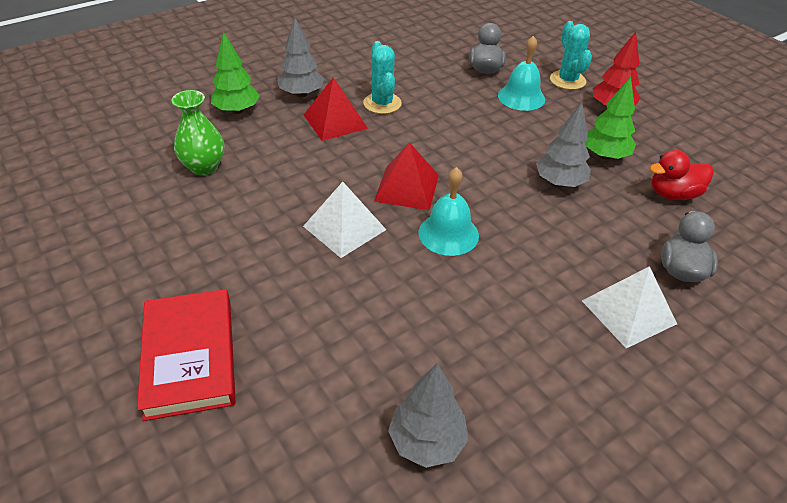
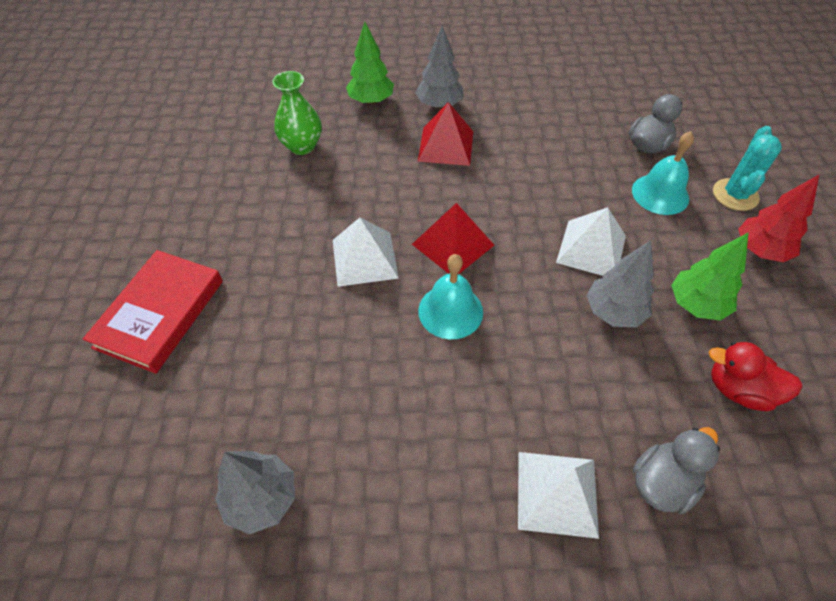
camera: 35 degrees right, 10 degrees up
(382, 103) = (505, 144): turquoise cactus -> none
(508, 149) = (591, 249): none -> white pyramid

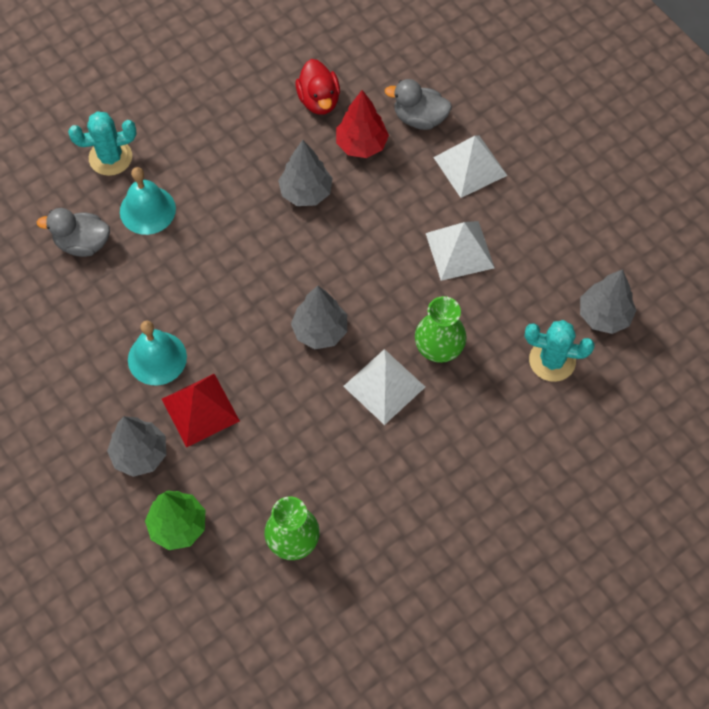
camera: 125 degrees left, 10 degrees up
(160, 313) = (549, 495): red book -> none
(265, 406) = (552, 360): none -> turquoise cactus
(363, 318) = (438, 348): none -> green vase
(450, 311) = (386, 295): turquoise bell -> turquoise bell (157, 358)
(453, 244) = (320, 331): red pyramid -> grey tree
(591, 249) = (251, 232): white pyramid -> white pyramid (459, 250)
(696, 305) = (259, 145): green tree -> none
(760, 250) = (170, 123): red tree -> red tree (361, 145)

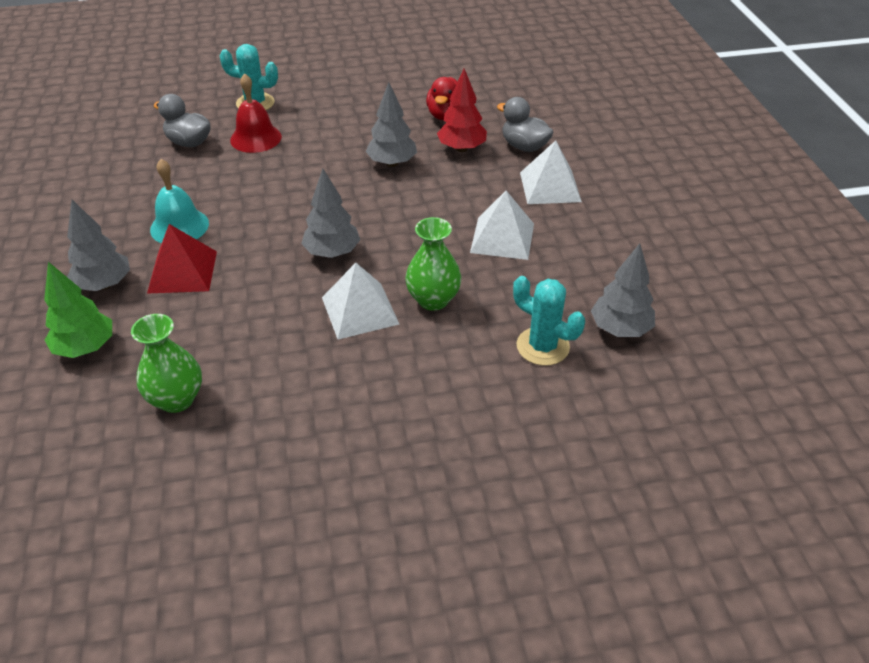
camera: 25 degrees right, 20 degrees down
(147, 210) = (256, 138): turquoise bell -> red bell

